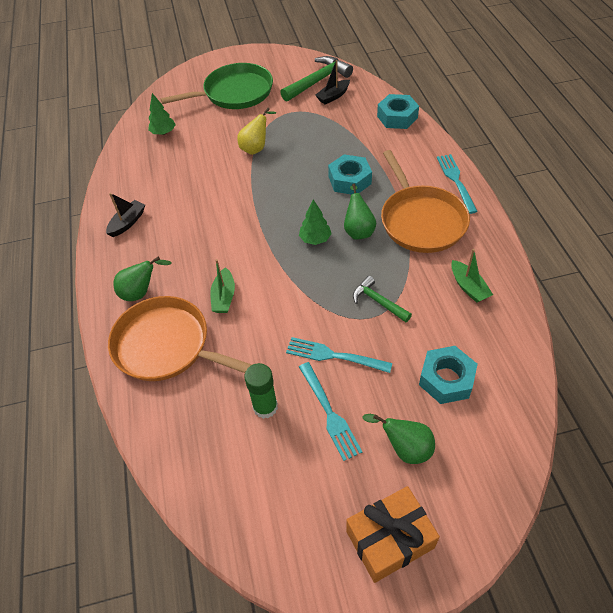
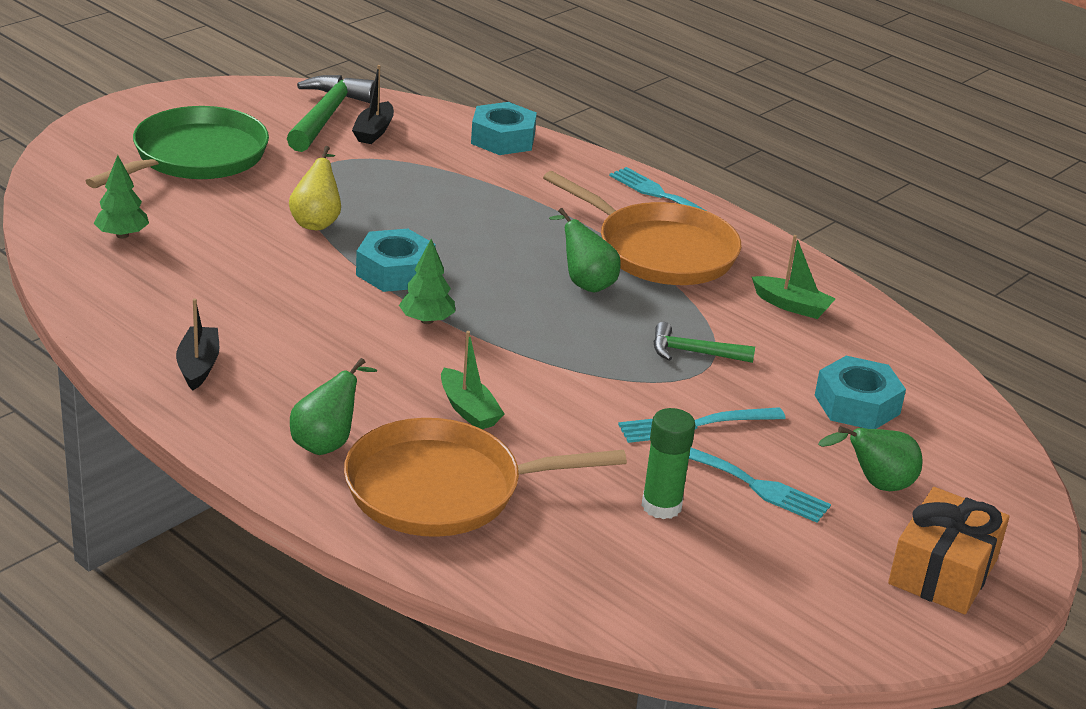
camera: 40 degrees left, 20 degrees down
(315, 239) = (533, 308): green tree -> green tree (427, 320)
(349, 180) = (511, 229): turquoise nut -> turquoise nut (395, 271)

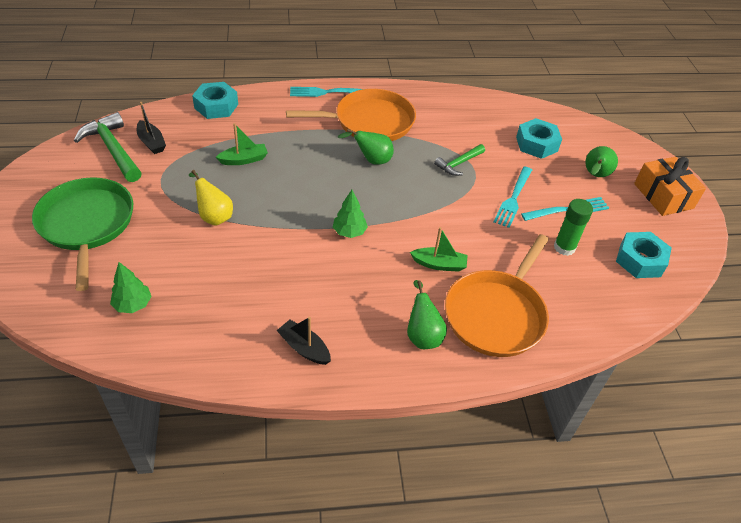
camera: 50 degrees left, 15 degrees up
(395, 271) = (294, 216): turquoise nut -> turquoise nut (640, 260)
(792, 306) = (450, 114): green boat -> green boat (244, 160)

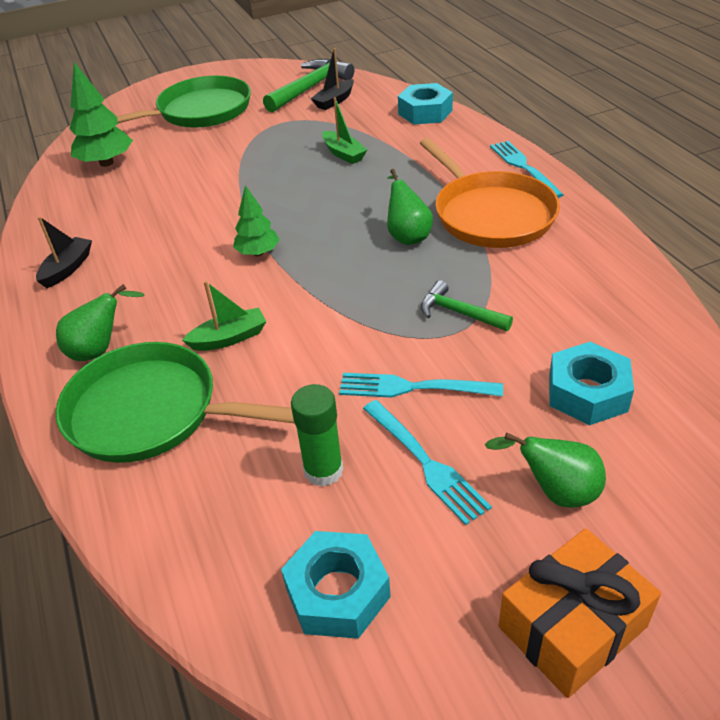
camera: 80 degrees right, 5 degrees down
(133, 305) = (106, 163): green tree -> green tree, size x1.58
(214, 216) = (241, 164): yellow pear -> none
(439, 264) = (229, 338): green boat -> green boat turned 105 degrees counterclockwise
(496, 314) = (151, 412): orange pan -> green pan

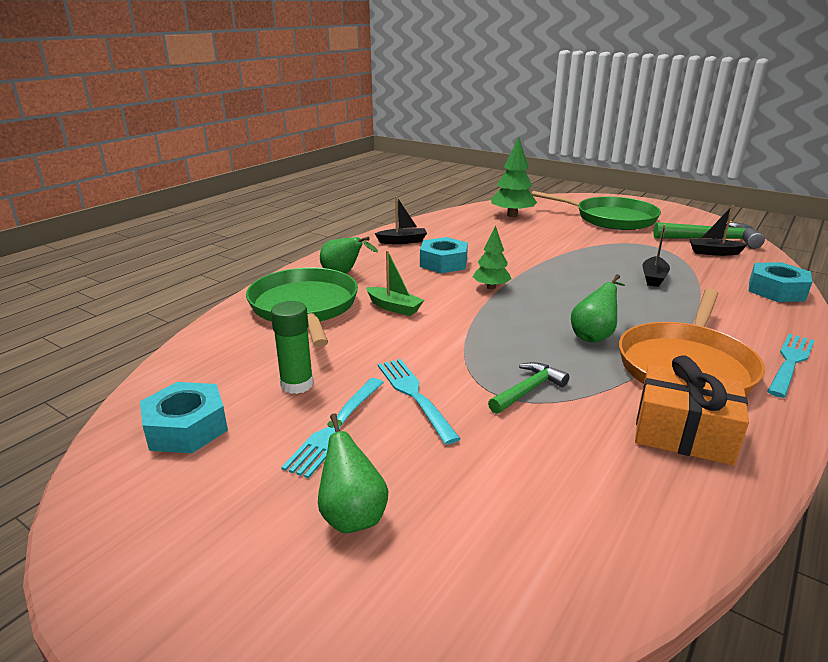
camera: 55 degrees right, 15 degrees down
(343, 154) = (653, 278): green boat -> black boat
(459, 312) = (528, 390): green hammer -> green hammer turned 45 degrees clockwise
(572, 626) = (197, 568): orange gift -> orange gift (683, 433)
(587, 393) = (501, 498): turquoise nut -> turquoise nut (443, 263)

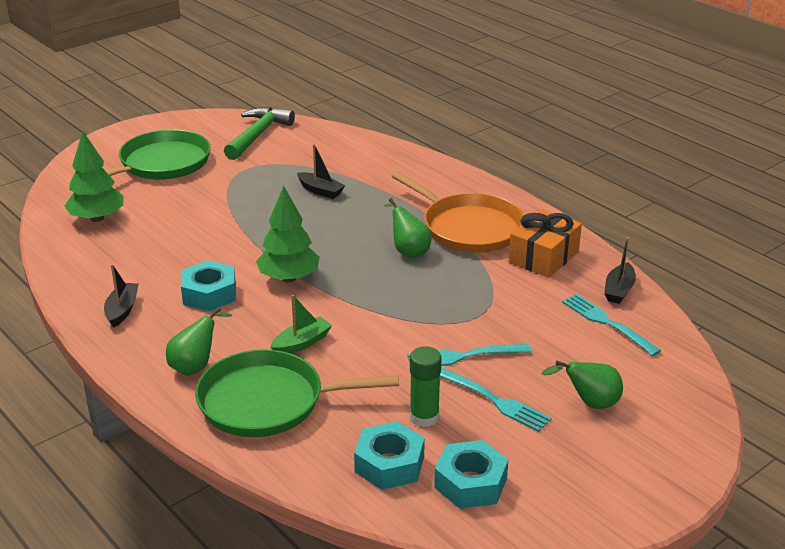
camera: 75 degrees left, 5 degrees up
(491, 287) = (289, 278): green tree -> green tree, size x1.58
(528, 390) = (475, 302): green hammer -> none
(714, 252) = (287, 145): black boat -> black boat (619, 290)
(776, 290) = (375, 149): turquoise nut -> turquoise nut (389, 464)
(790, 362) = (479, 188): turquoise fork -> turquoise fork (607, 323)

